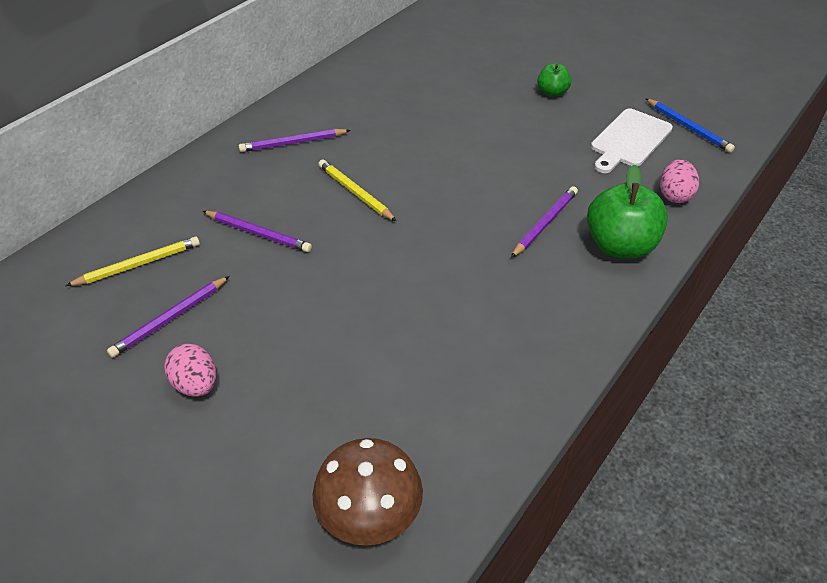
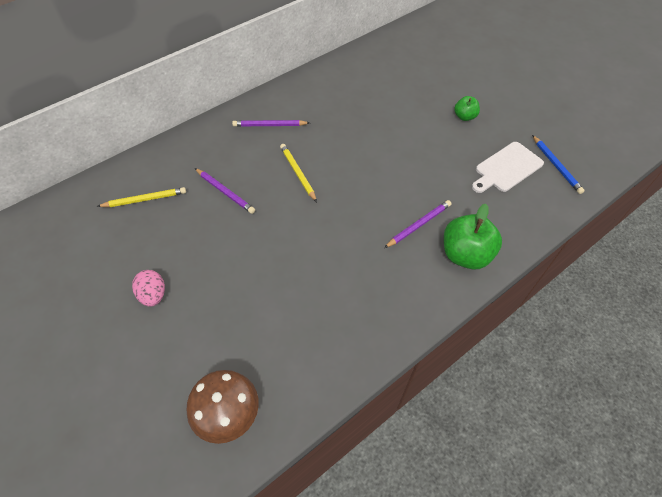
camera: 15 degrees right, 10 degrees up
(170, 319) = (152, 244): purple pencil -> none
(674, 195) = (522, 221): pink egg -> none

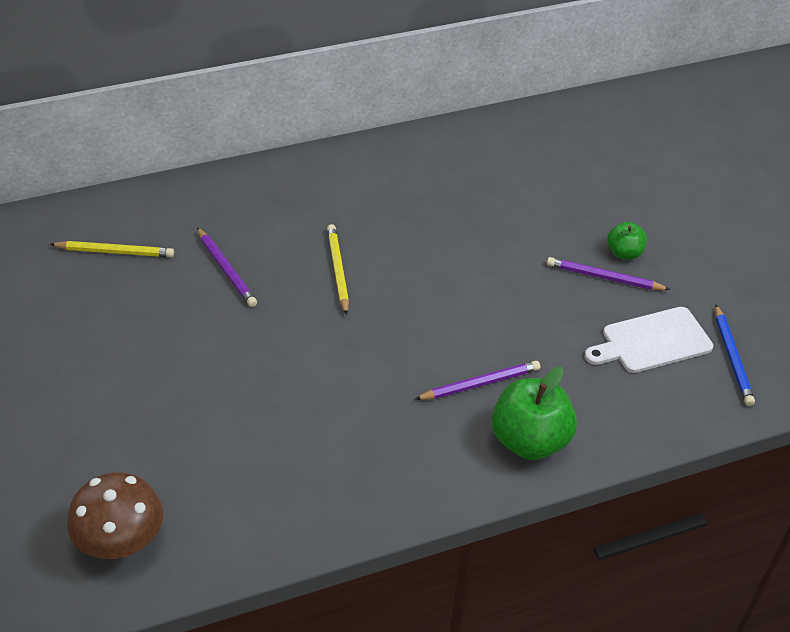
camera: 15 degrees right, 10 degrees down
(153, 295) = (81, 374): pink egg -> none
(269, 125) = (326, 195): purple pencil -> purple pencil (604, 277)

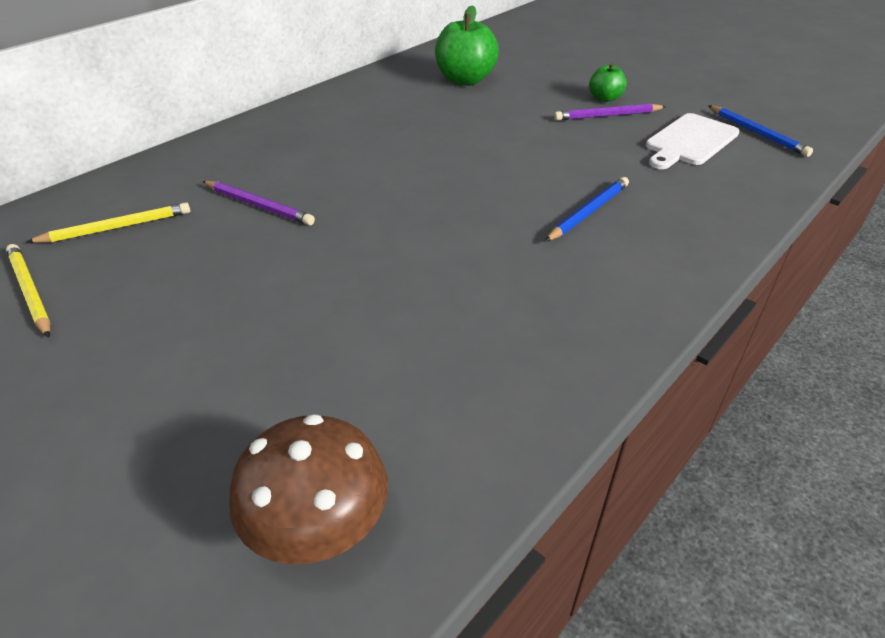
camera: 25 degrees left, 5 degrees down
(338, 270) = (375, 174): yellow pencil -> yellow pencil (30, 292)
(480, 383) = (588, 212): purple pencil -> blue pencil
(529, 440) = (677, 238): green apple -> green apple (465, 80)

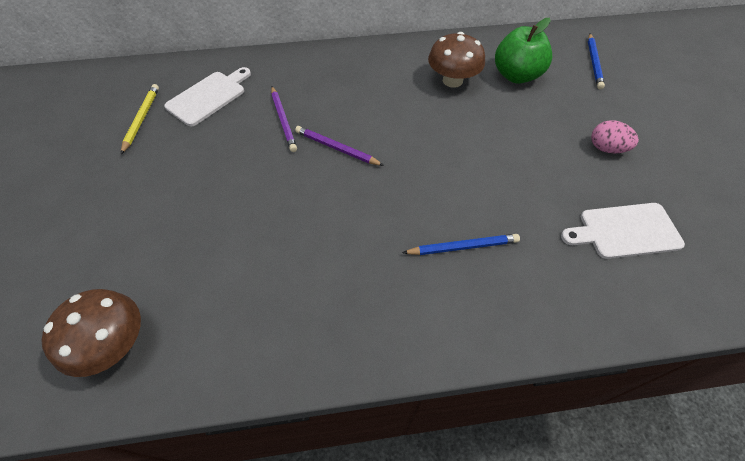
camera: 40 degrees right, 15 degrees up
(116, 227) = (208, 97): yellow pencil -> white cutting board
(410, 104) = (452, 80): none -> brown mushroom
(605, 98) = (606, 148): green apple -> pink egg
(607, 116) = (587, 167): purple pencil -> purple pencil (336, 148)
(757, 133) = (701, 259): blue pencil -> blue pencil (594, 63)

